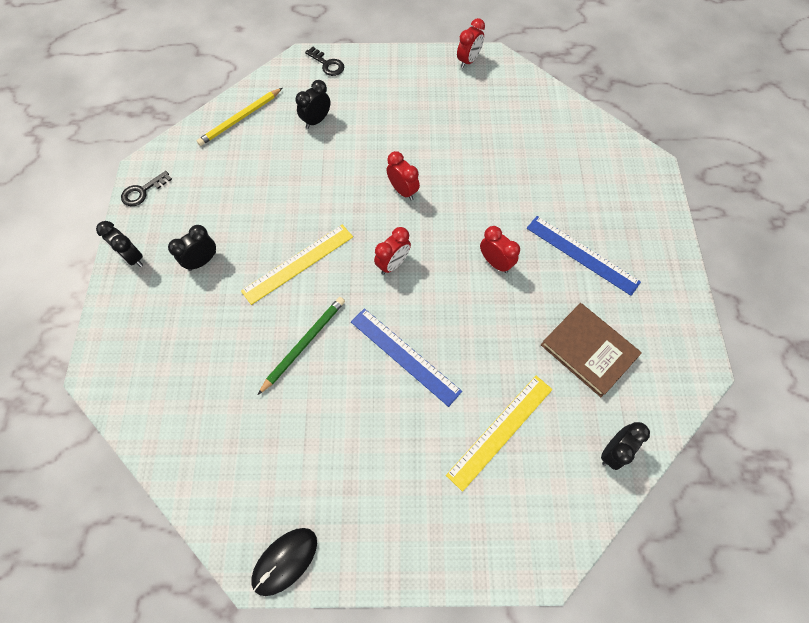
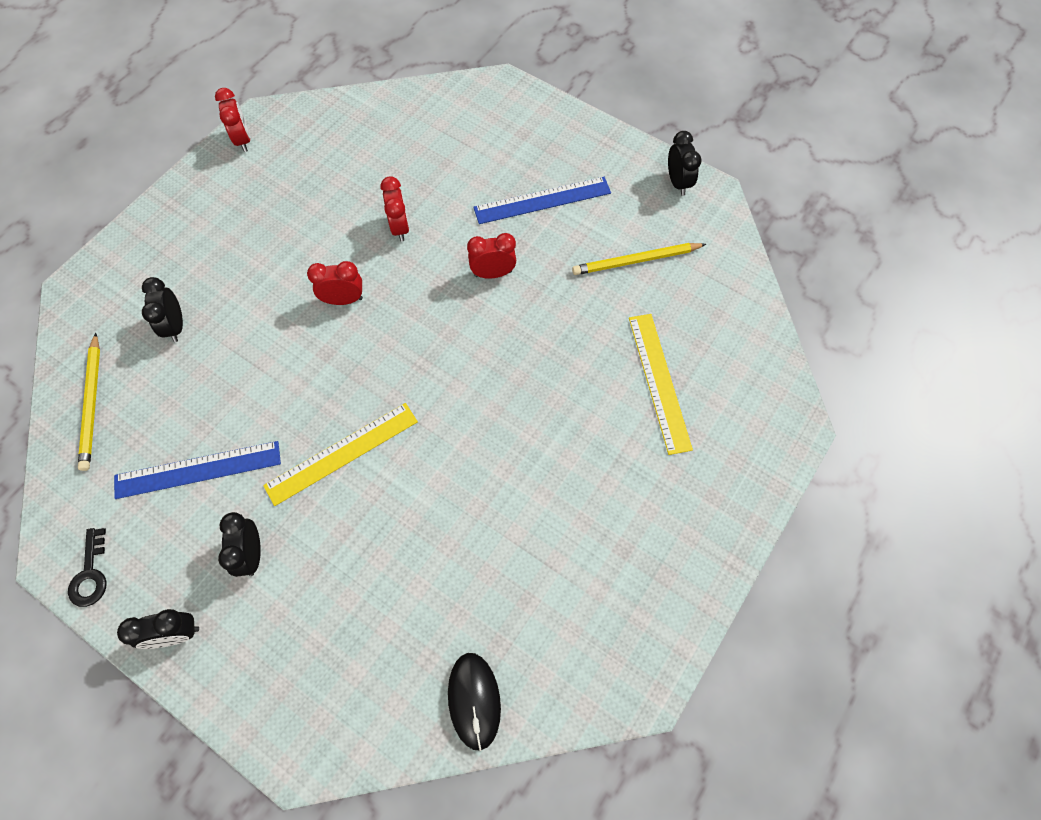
camera: 55 degrees left, 0 degrees up
(285, 561) = (655, 655): black mouse -> black mouse (474, 700)
(298, 263) = (342, 453): yellow ruler -> yellow ruler turned 60 degrees clockwise
(304, 344) = (441, 502): green pencil -> none
(327, 64) = (109, 269): black key -> none
(393, 264) = (419, 362): red clock -> red clock (400, 227)
(404, 356) = (527, 415): blue ruler -> blue ruler (198, 469)
(588, 350) = (636, 261): brown book -> yellow pencil
(613, 451) = (736, 307): black clock -> black clock (678, 183)

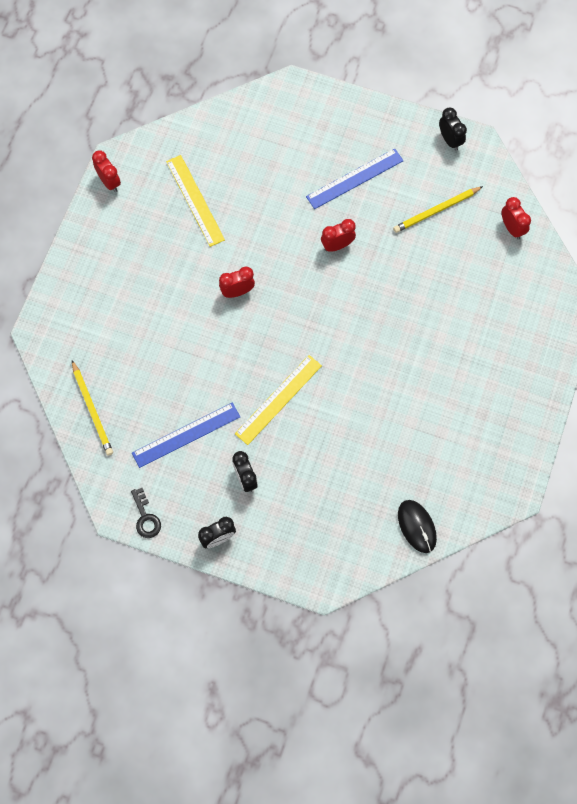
camera: 15 degrees left, 5 degrees up
(176, 326) = (125, 341): black clock -> none
(400, 227) = (257, 226): red clock -> red clock (512, 228)
(659, 381) = (475, 297): yellow ruler -> yellow ruler (195, 200)

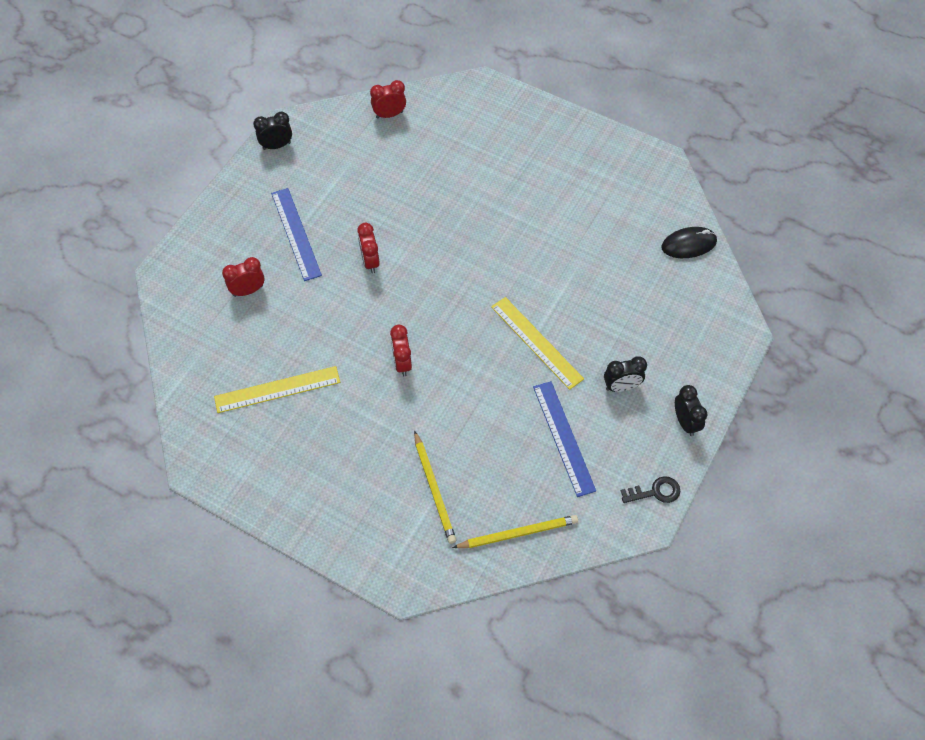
camera: 80 degrees left, 10 degrees down
(109, 182) = (226, 479): red clock -> red clock (248, 290)
(436, 211) = (353, 171): yellow pencil -> yellow pencil (434, 489)

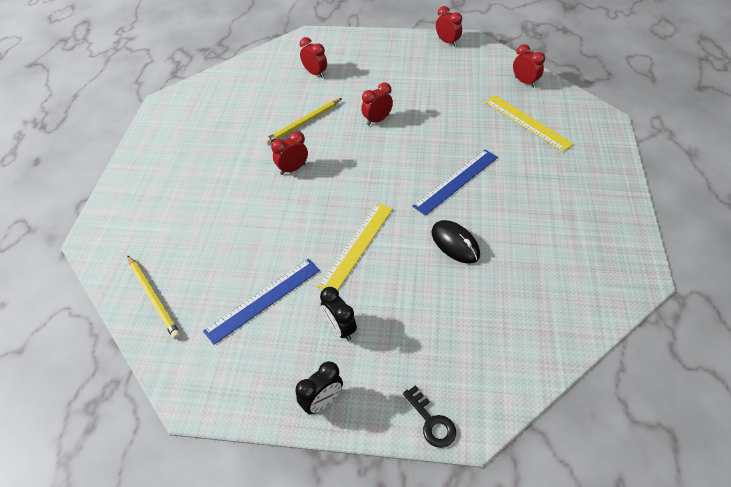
camera: 70 degrees right, 10 degrees down
(276, 146) = (447, 42): black clock -> red clock
(277, 389) = (240, 114): yellow ruler -> yellow ruler (527, 122)
(296, 233) = (377, 77): blue ruler -> blue ruler (456, 181)
(434, 489) = (182, 227): yellow pencil -> yellow pencil (303, 123)
(655, 492) = (228, 398): black key -> black key (431, 422)
(688, 244) = (552, 334): black mouse -> black mouse (455, 243)

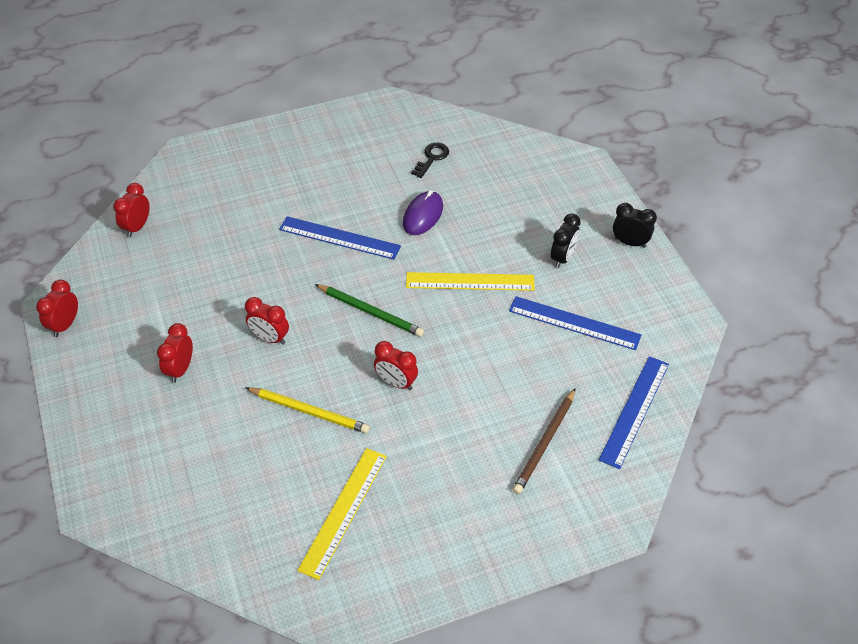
camera: 120 degrees left, 0 degrees up
(153, 298) = (634, 411): yellow pencil -> blue ruler
(179, 229) = (545, 443): none -> brown pencil
(315, 73) = (195, 449): red clock -> red clock (180, 369)
(366, 175) = (370, 312): none -> green pencil
(431, 422) = (596, 180): black key -> black key (432, 158)
(455, 243) = (423, 215): black mouse -> purple mouse
(527, 122) = (216, 208): yellow ruler -> yellow ruler (343, 511)

